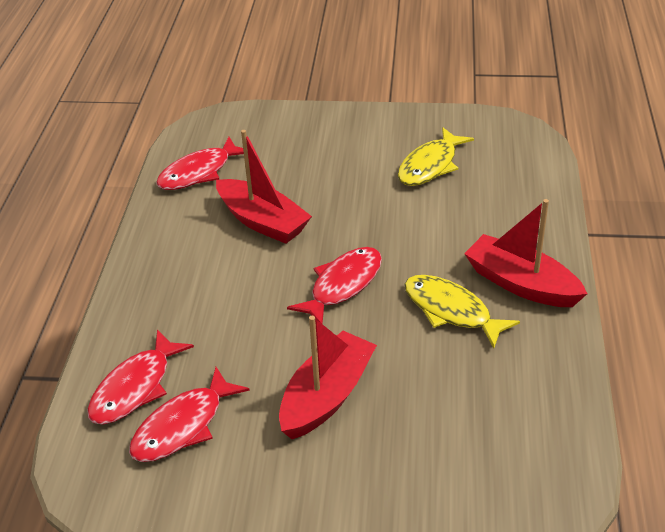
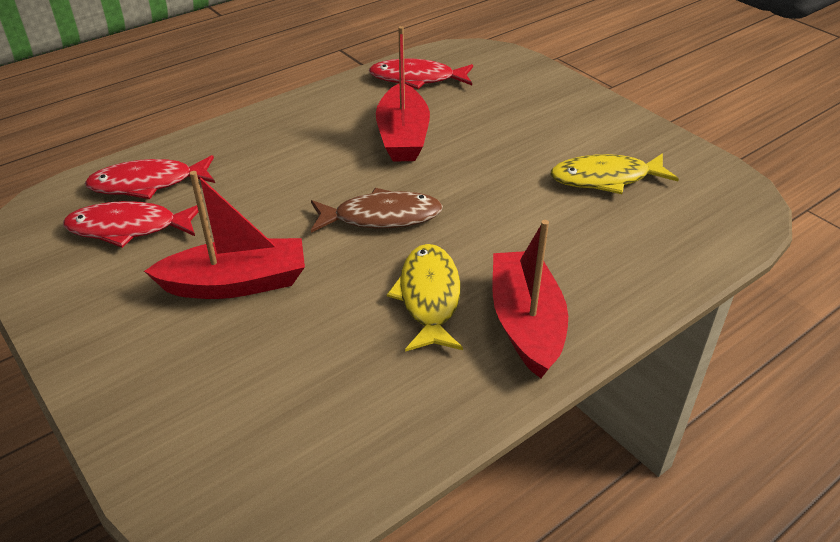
camera: 45 degrees right, 0 degrees up
(342, 285) = (381, 217): red fish -> brown fish

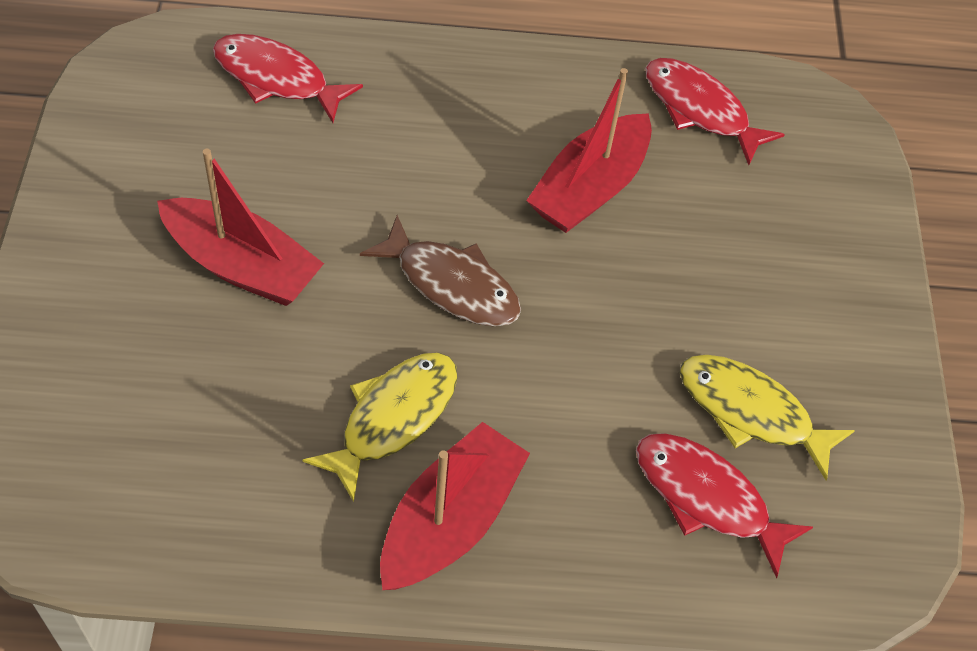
camera: 35 degrees right, 15 degrees up
(129, 228) = (211, 126): red fish -> red fish (707, 498)

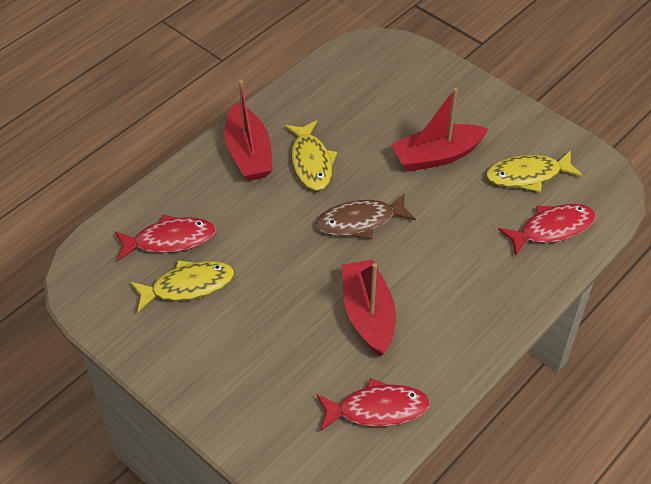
camera: 135 degrees right, 5 degrees down
(195, 145) = (527, 175): none -> yellow fish

